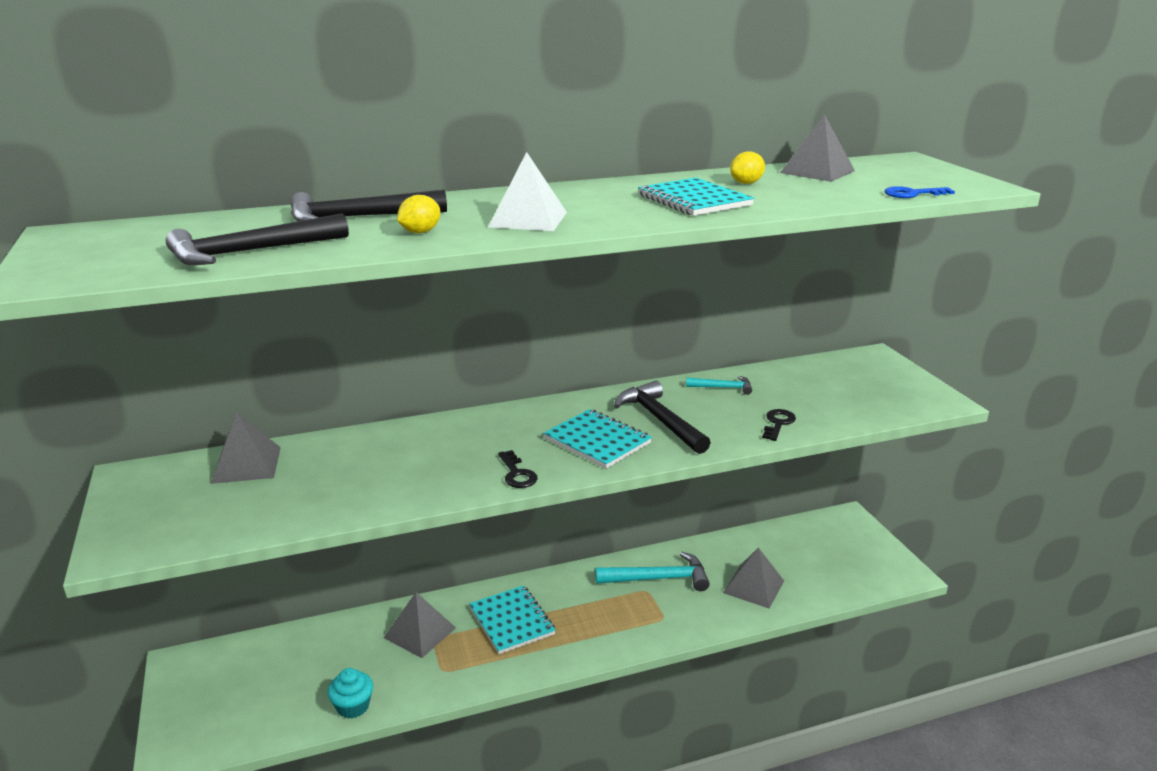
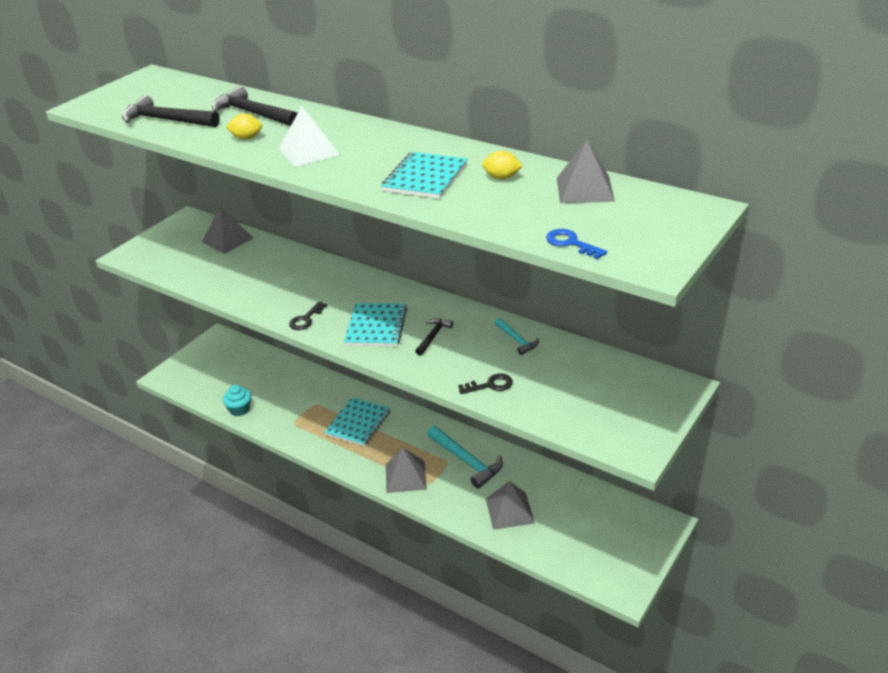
camera: 55 degrees right, 10 degrees up
(420, 632) = (314, 396): grey pyramid -> grey pyramid (405, 476)
(660, 420) = (433, 336): black hammer -> black hammer, size x0.55

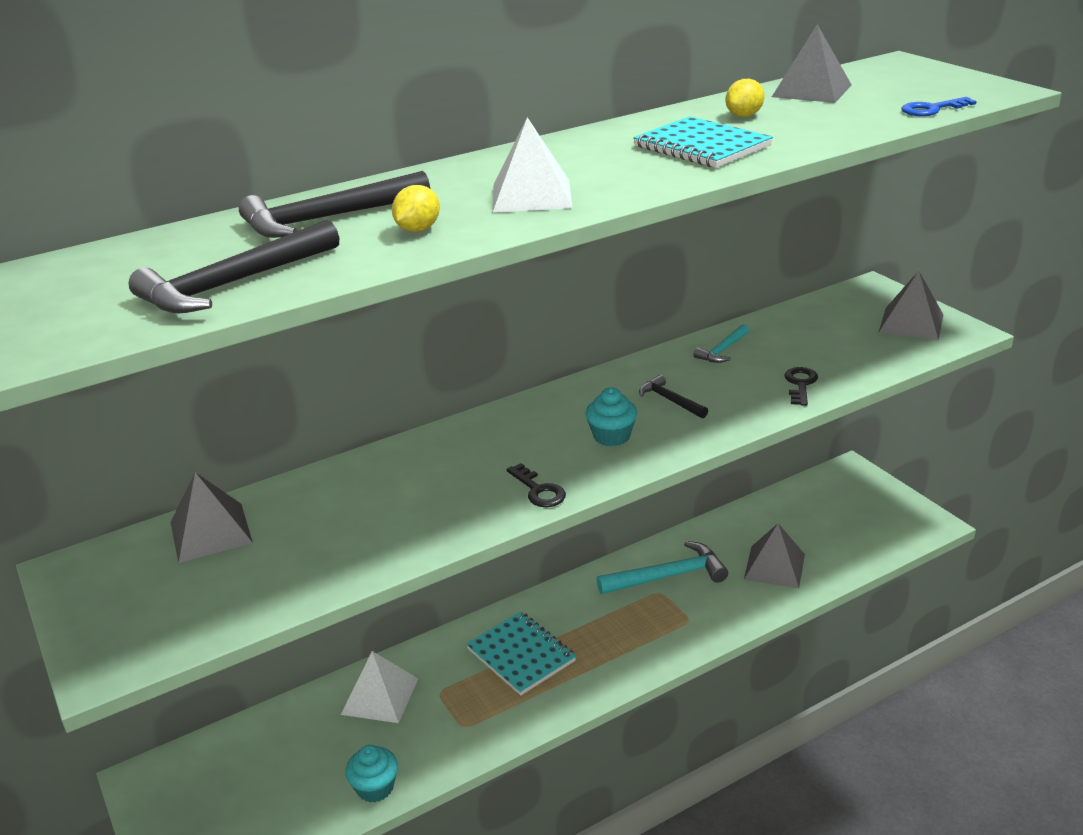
camera: 65 degrees left, 5 degrees down
(301, 385) = (380, 696): none -> white pyramid
(376, 327) = (611, 436): turquoise notebook -> turquoise cupcake
(405, 476) = (662, 637): grey pyramid -> grey pyramid (911, 323)
(517, 340) = (722, 350): turquoise hammer -> turquoise hammer turned 135 degrees clockwise

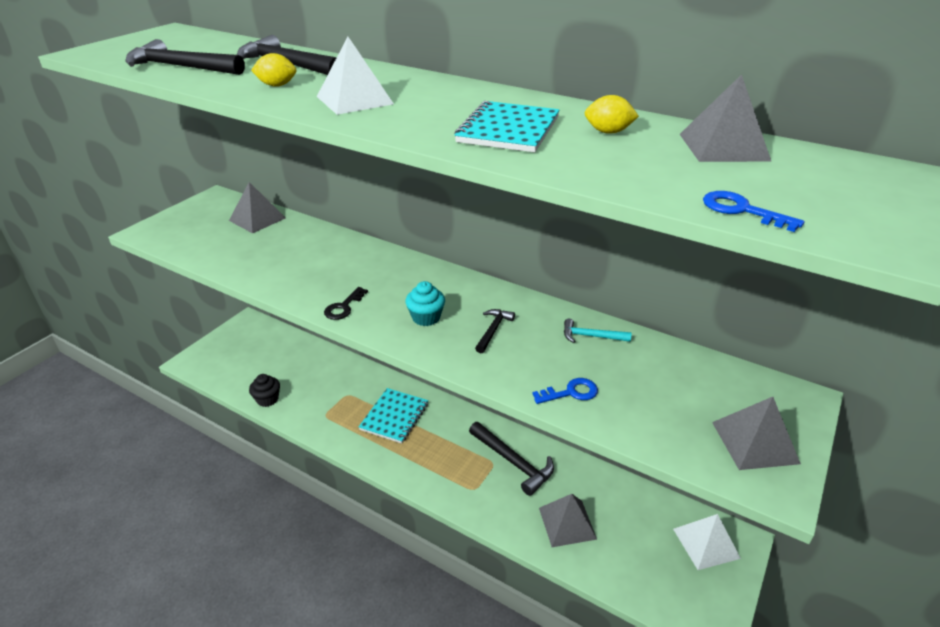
camera: 60 degrees right, 5 degrees up
(375, 787) = (267, 399): turquoise cupcake -> black cupcake
(380, 696) = (333, 373): white pyramid -> white pyramid (706, 543)
(668, 576) = (513, 462): turquoise hammer -> black hammer
(800, 384) = (571, 392): black key -> blue key

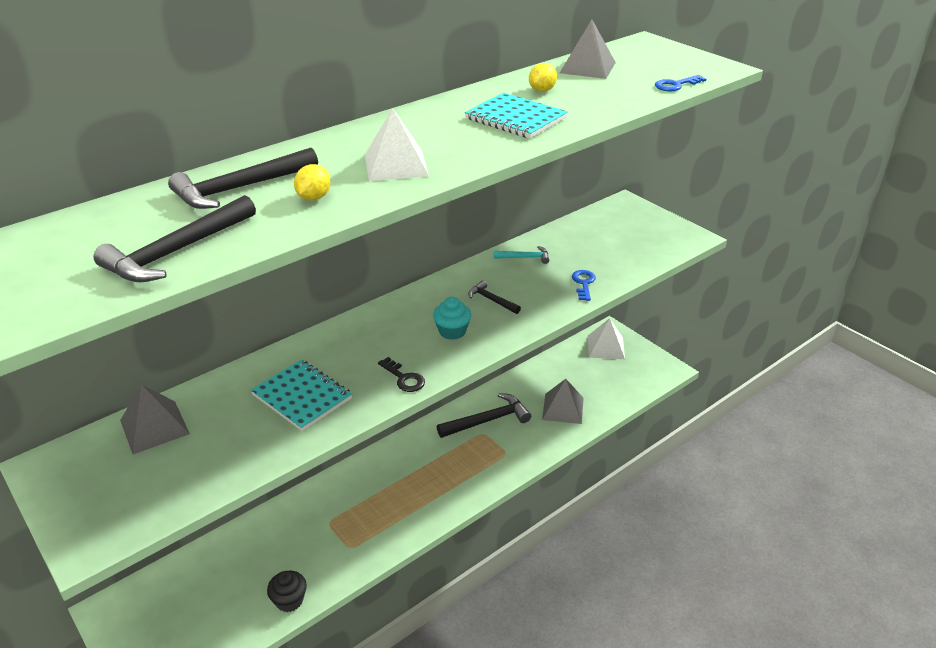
camera: 70 degrees left, 0 degrees up
(394, 417) = (387, 489): turquoise notebook -> turquoise notebook (302, 396)
(591, 336) = (525, 257): turquoise hammer -> turquoise hammer turned 120 degrees counterclockwise
(754, 442) = (656, 231): grey pyramid -> none

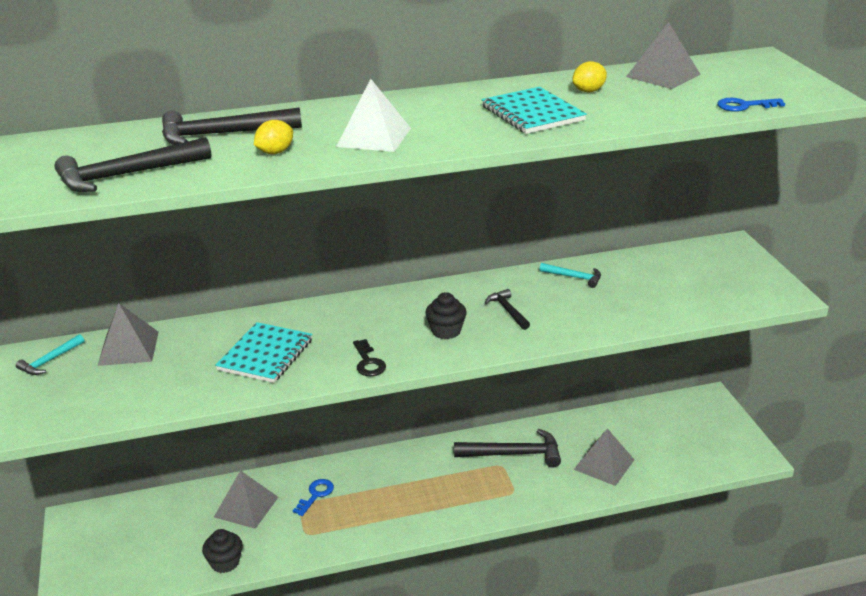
camera: 25 degrees right, 5 degrees down
(75, 463) = (50, 361): none -> turquoise hammer
(279, 540) = (246, 506): none -> grey pyramid
(302, 396) = (266, 355): turquoise notebook -> turquoise notebook turned 45 degrees clockwise
(452, 331) = (446, 331): turquoise cupcake -> black cupcake
(583, 283) = (619, 316): blue key -> blue key (316, 495)
(606, 347) = (694, 413): white pyramid -> none

